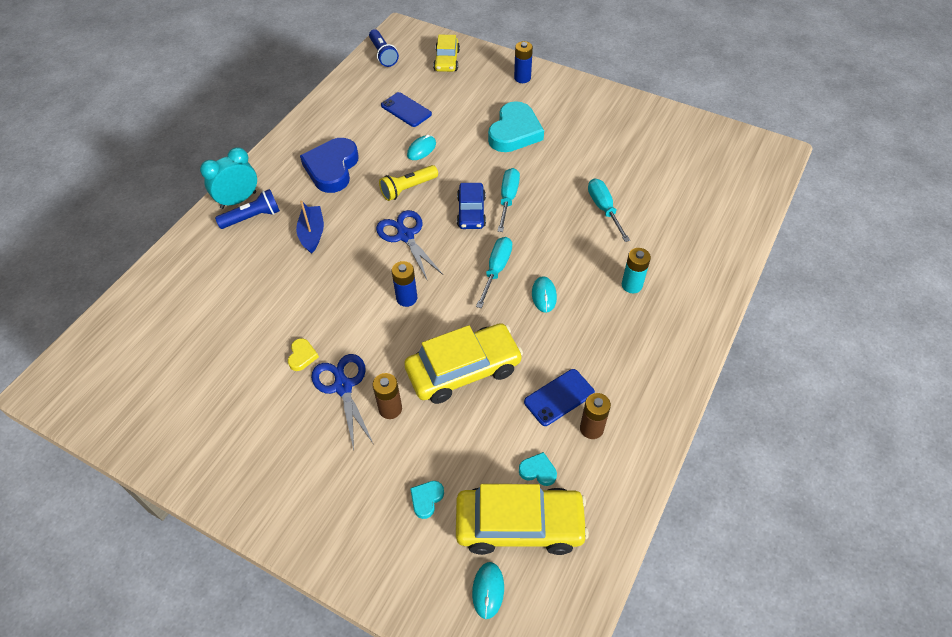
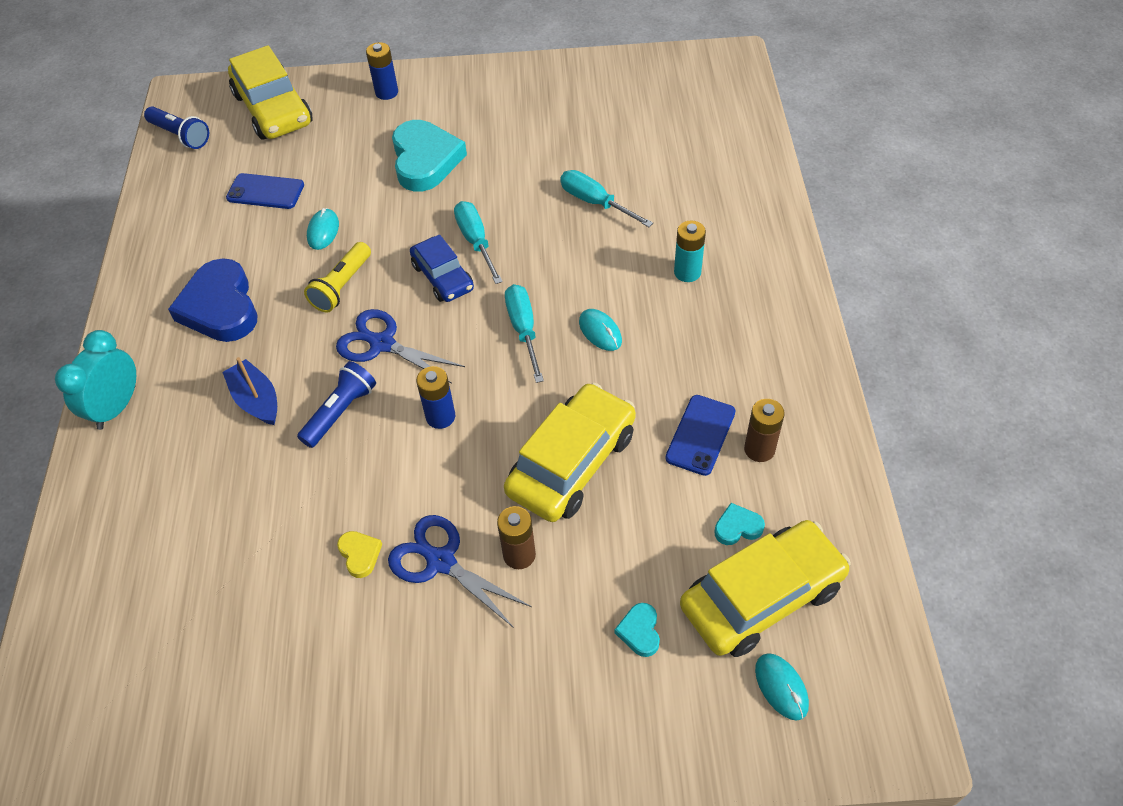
camera: 30 degrees left, 0 degrees up
(252, 217) = (155, 419): blue flashlight -> blue flashlight (340, 412)
(446, 60) = (273, 109): yellow car -> yellow car, size x1.66

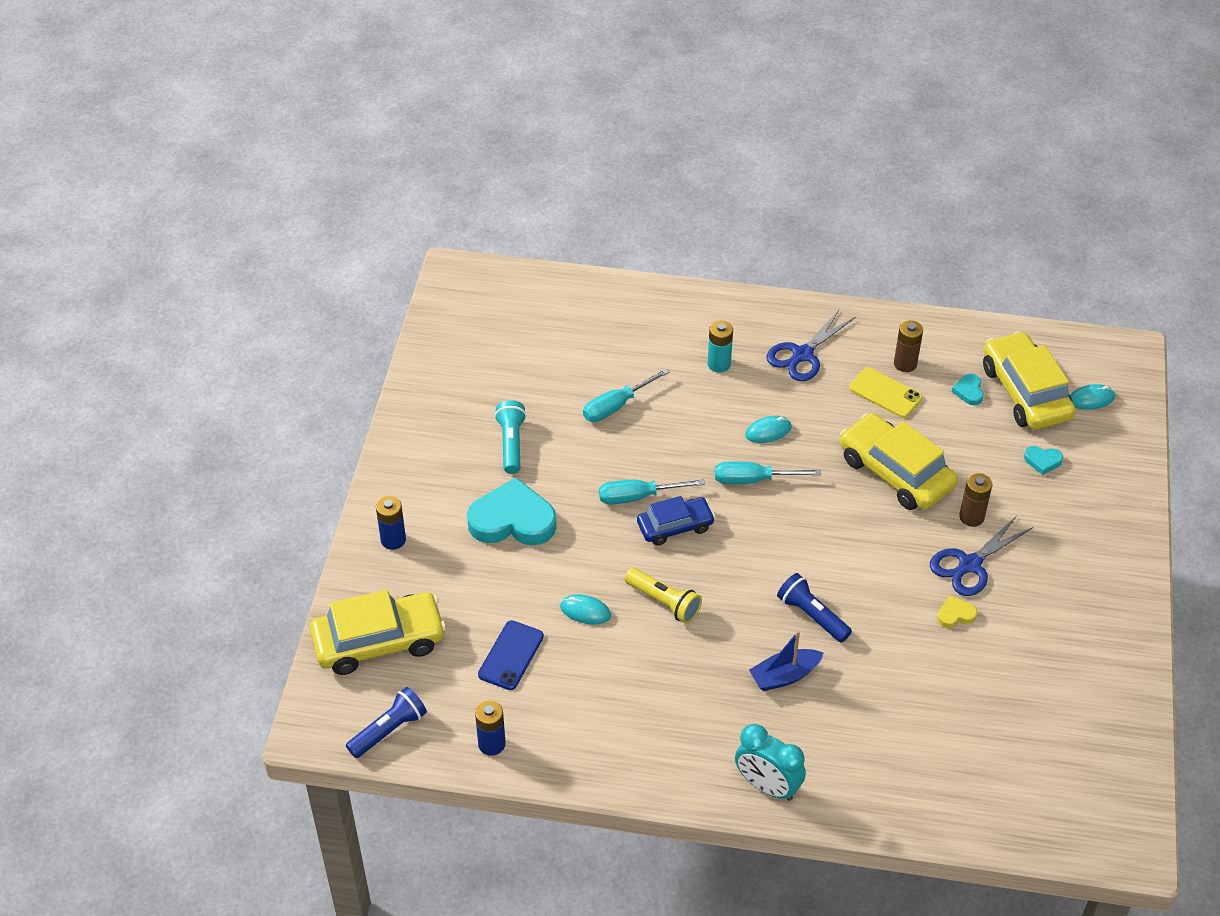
camera: 80 degrees left, 5 degrees down
(220, 307) = (663, 700): blue heart -> none
(382, 344) = (743, 579): blue scissors -> blue scissors (802, 354)
(440, 417) = (832, 548): blue battery -> blue battery (491, 744)
(521, 140) = (511, 444): none -> turquoise flashlight
(700, 435) = (885, 393): blue phone -> yellow phone

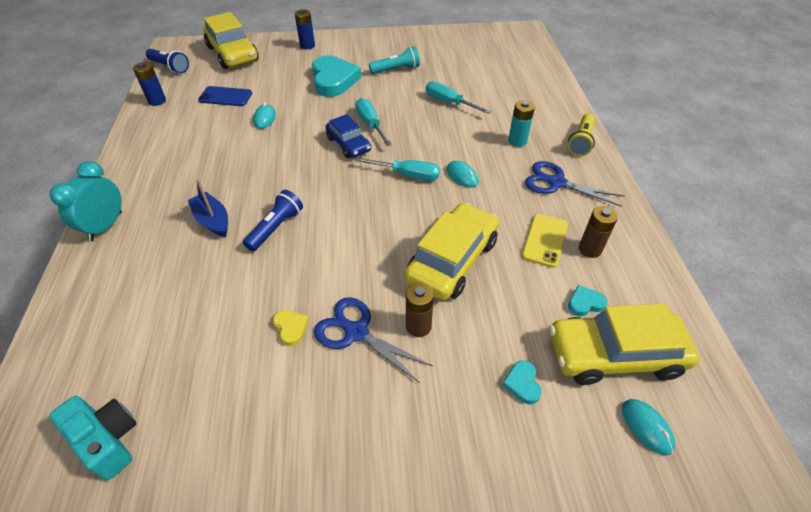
camera: 75 degrees right, 0 degrees up
(664, 602) = (277, 150): yellow flashlight -> yellow flashlight (581, 142)
(753, 480) = (408, 175): turquoise screwdriver -> turquoise screwdriver turned 120 degrees clockwise
(1025, 392) = (614, 354): yellow car -> yellow car turned 150 degrees counterclockwise
(1051, 758) = (108, 440): none -> turquoise camera

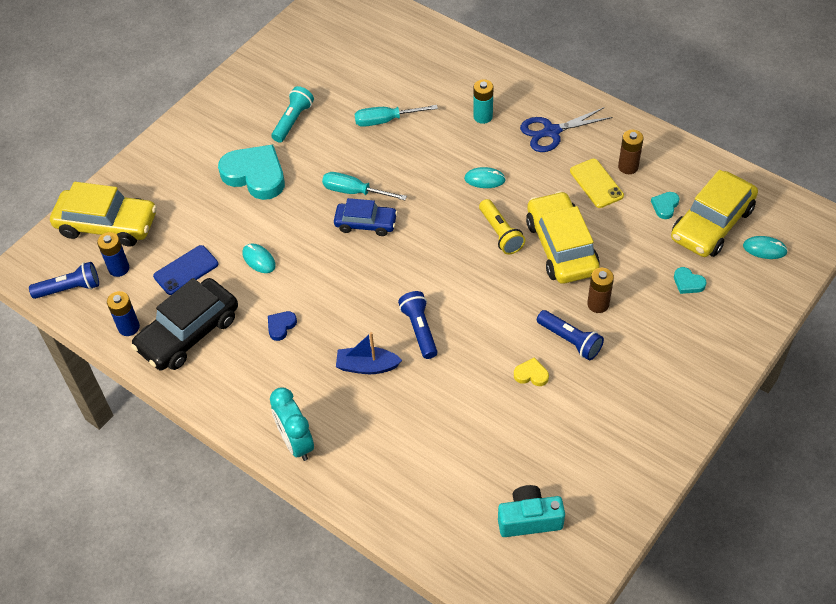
camera: 45 degrees left, 5 degrees up
(172, 125) = (188, 333): none -> black car
(214, 158) = (281, 326): none -> blue heart
(307, 46) = (166, 158): blue battery -> blue battery (119, 268)
(356, 332) = (570, 340): blue scissors -> blue flashlight
(408, 175) = (447, 211): turquoise screwdriver -> none
(581, 142) = (526, 81): yellow flashlight -> yellow flashlight (501, 233)

